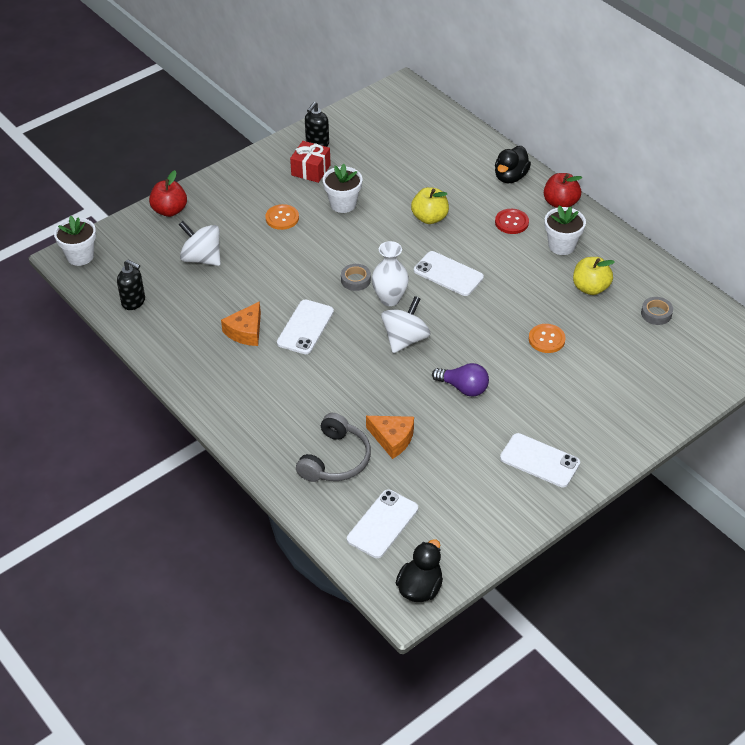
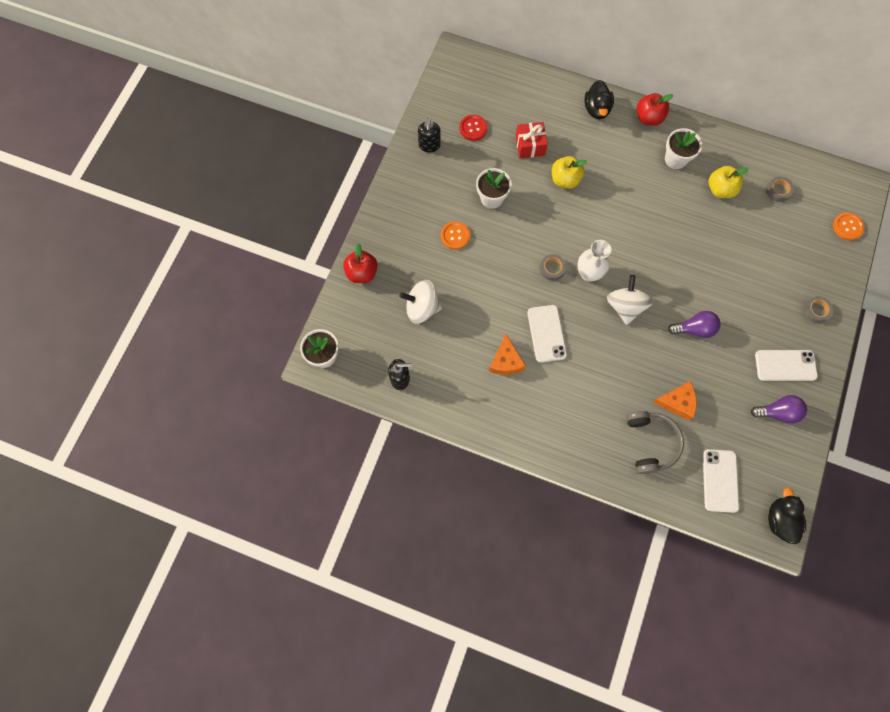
camera: 30 degrees left, 25 degrees up
(311, 170) = (443, 176): red gift -> red gift (530, 146)
(448, 274) = (614, 228): white phone -> none
(497, 496) = (777, 412): none -> purple light bulb
(511, 222) = (626, 154): red button -> red button (473, 128)
(546, 339) = (721, 254): orange button -> orange button (847, 227)
(615, 429) = (816, 310): none -> grey tape

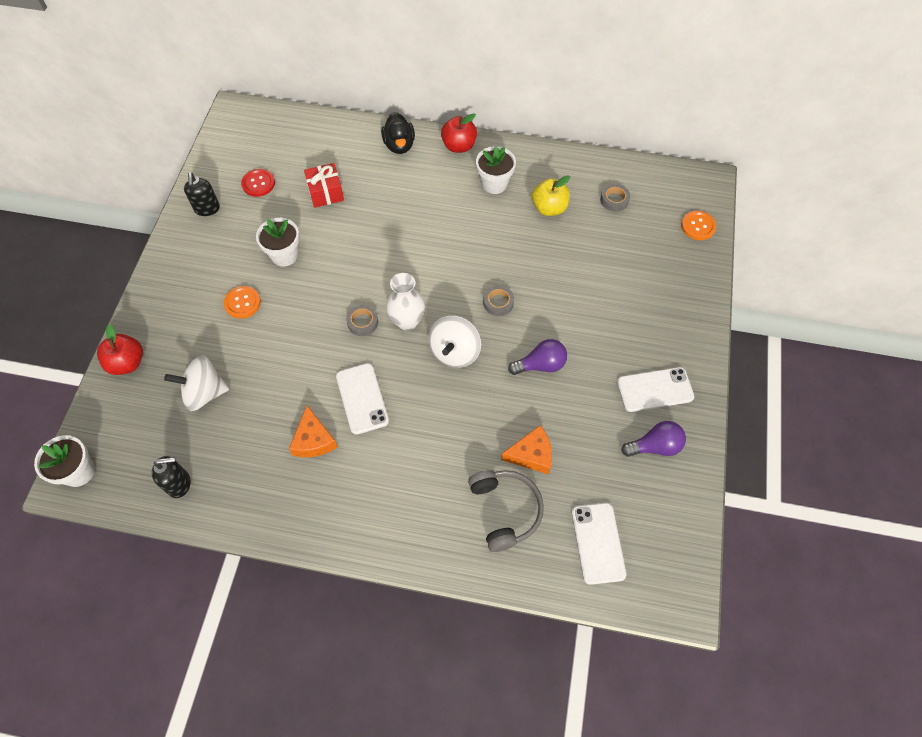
camera: 10 degrees left, 10 degrees down
(565, 180) = (369, 223): yellow apple -> none
(625, 306) = (454, 352): white spinning top -> white spinning top turned 150 degrees counterclockwise
(779, 520) = (680, 580): black duck -> none
(816, 310) = (679, 322): grey tape -> grey tape (498, 303)

